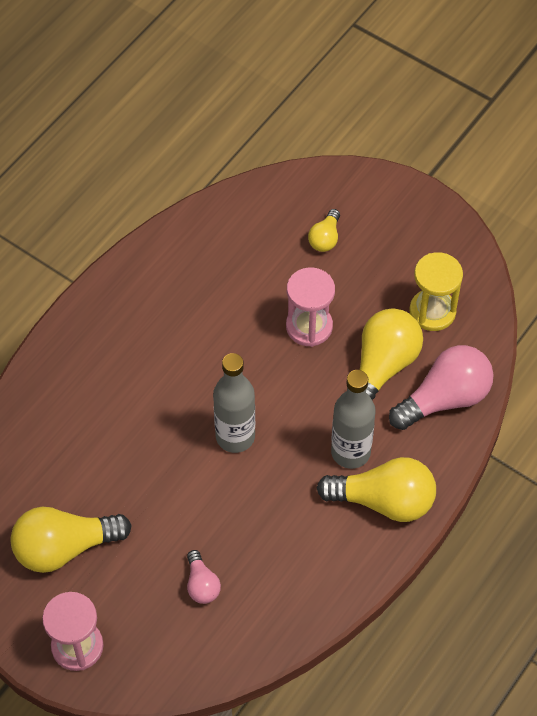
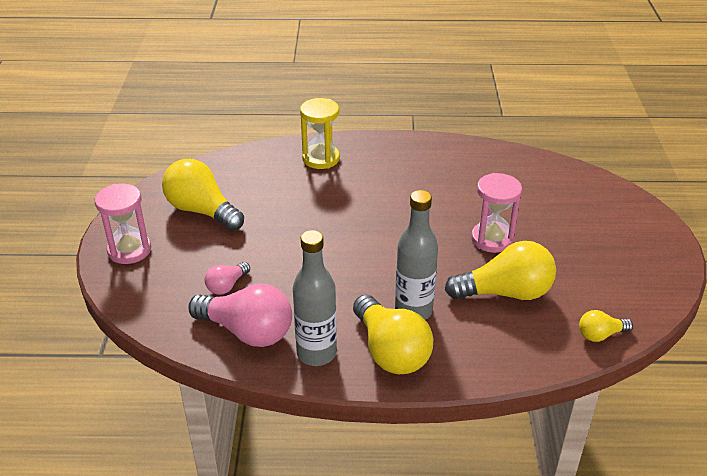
camera: 55 degrees right, 20 degrees down
(235, 436) = (363, 246): grey bottle -> grey bottle (316, 353)
(325, 238) = (571, 213): yellow light bulb -> yellow light bulb (600, 335)
(432, 311) = (587, 297): yellow hourglass -> yellow hourglass (321, 158)
(445, 398) = (521, 342): pink light bulb -> pink light bulb (247, 331)

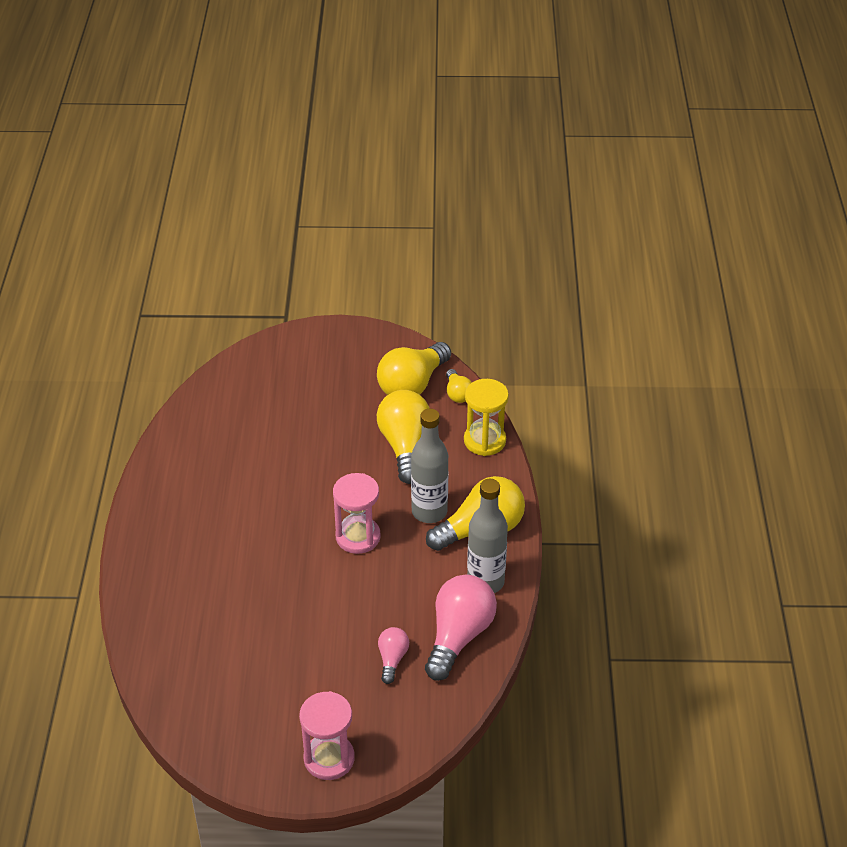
camera: 90 degrees left, 5 degrees up
(202, 211) = (259, 696): yellow light bulb -> yellow light bulb (412, 385)
(227, 286) = (392, 659): pink light bulb -> pink light bulb turned 120 degrees counterclockwise
(321, 158) = (165, 586): yellow hourglass -> yellow hourglass (484, 441)
(492, 239) = (327, 448): pink hourglass -> pink hourglass (358, 537)

